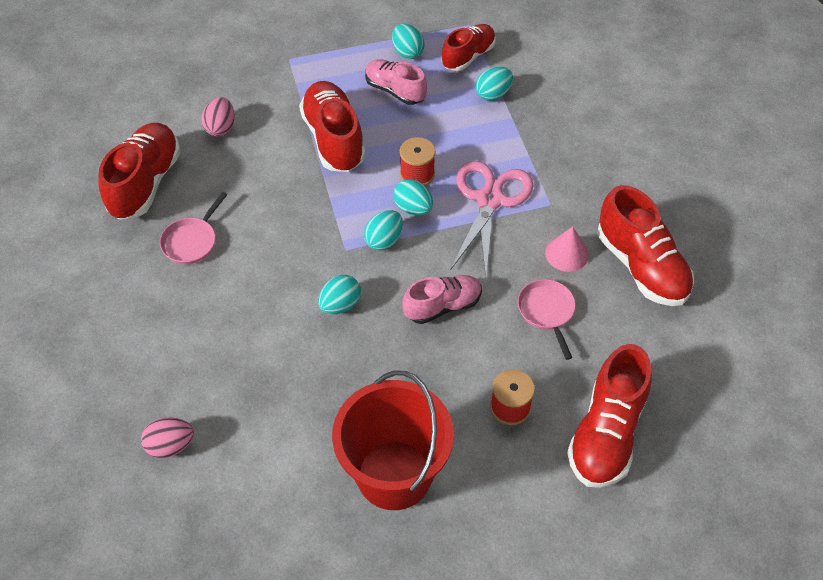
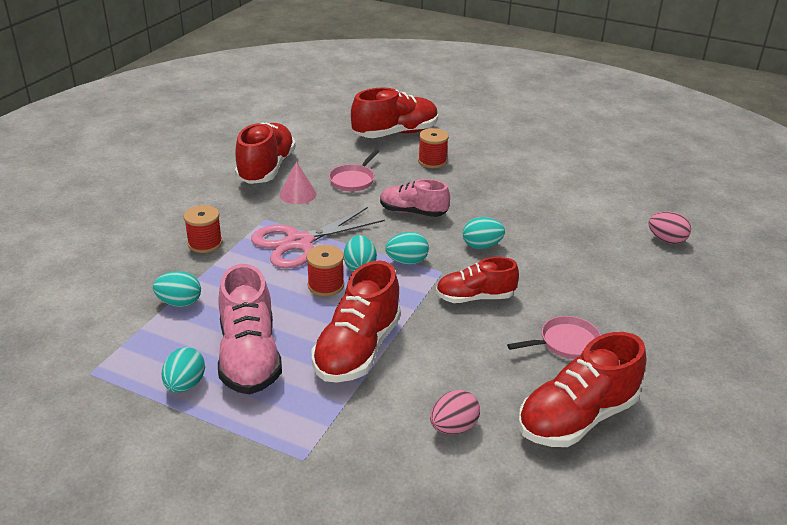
camera: 140 degrees left, 20 degrees down
(394, 475) = (530, 170): red bucket -> none
(395, 90) = (249, 357): pink shoe -> pink shoe, size x1.54
(468, 56) = (143, 345): red shoe -> red shoe (475, 297)
(555, 149) = (205, 243): none -> red spool

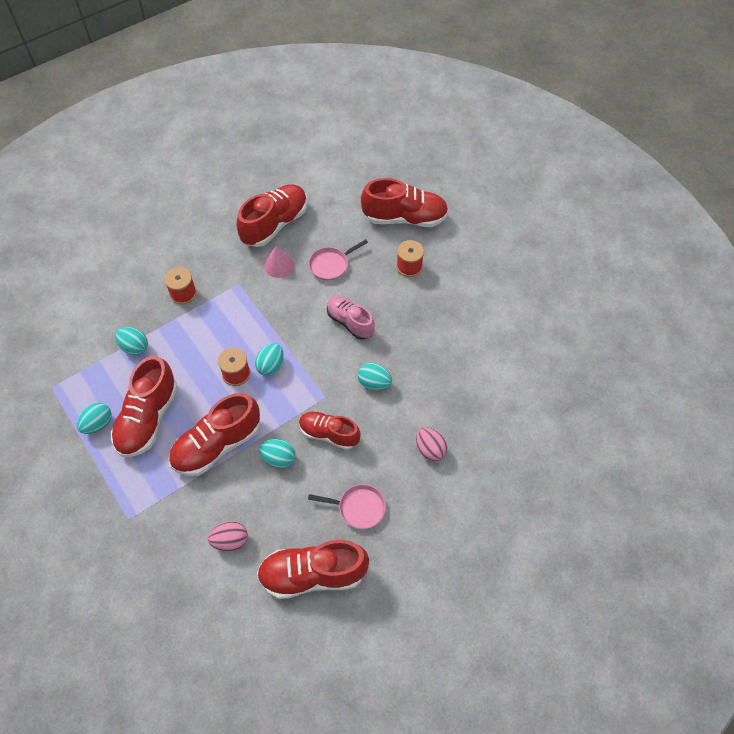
camera: 30 degrees right, 25 degrees up
(249, 357) = (148, 418): pink shoe -> red shoe
(299, 242) = (246, 320): pink scissors -> none
(407, 261) = (307, 375): turquoise egg -> turquoise egg (278, 458)
(666, 240) = (526, 443): pink egg -> pink egg (430, 449)

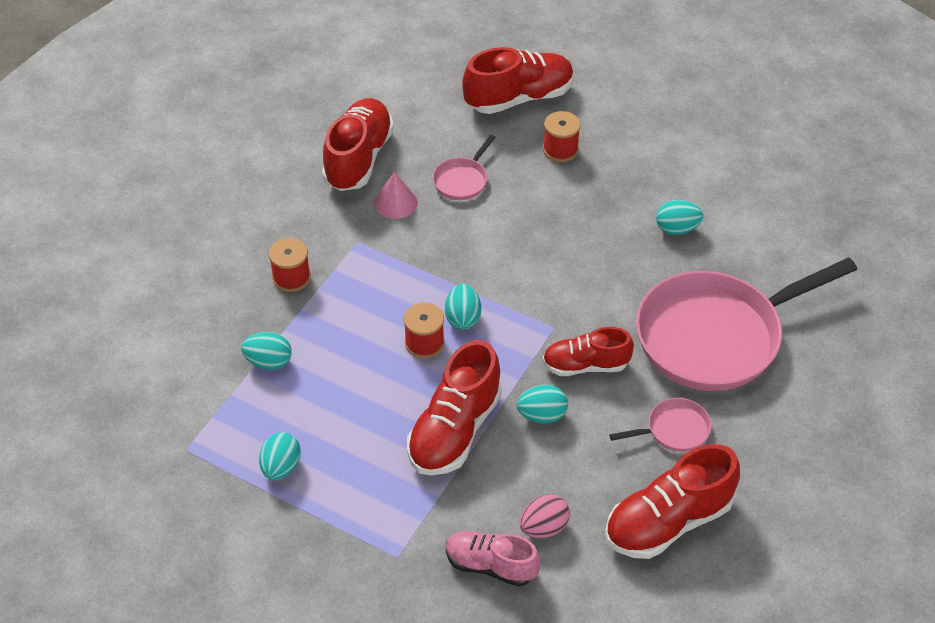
camera: 25 degrees left, 10 degrees down
(148, 418) = (344, 435): red shoe -> none
(350, 322) = (529, 235): pink shoe -> pink shoe (490, 565)
(374, 383) = (603, 290): turquoise egg -> turquoise egg (677, 229)
(430, 449) = (716, 336): pink egg -> pink pan

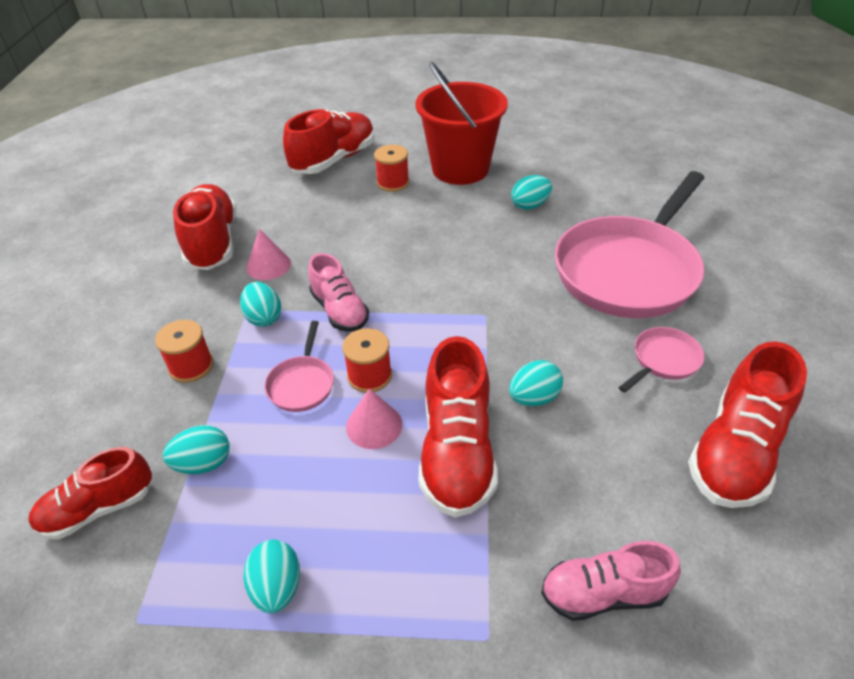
camera: 25 degrees left, 5 degrees down
(405, 385) = (374, 425): none -> pink cone
(432, 273) = (339, 311): none -> pink shoe
(462, 180) = (321, 229): pink pan -> pink pan (302, 384)
(463, 318) = (394, 338): turquoise egg -> turquoise egg (264, 318)
(543, 527) = (624, 516): pink egg -> none
(585, 365) = (539, 336): red shoe -> red shoe (98, 508)
(639, 157) = (460, 169): none -> red bucket

